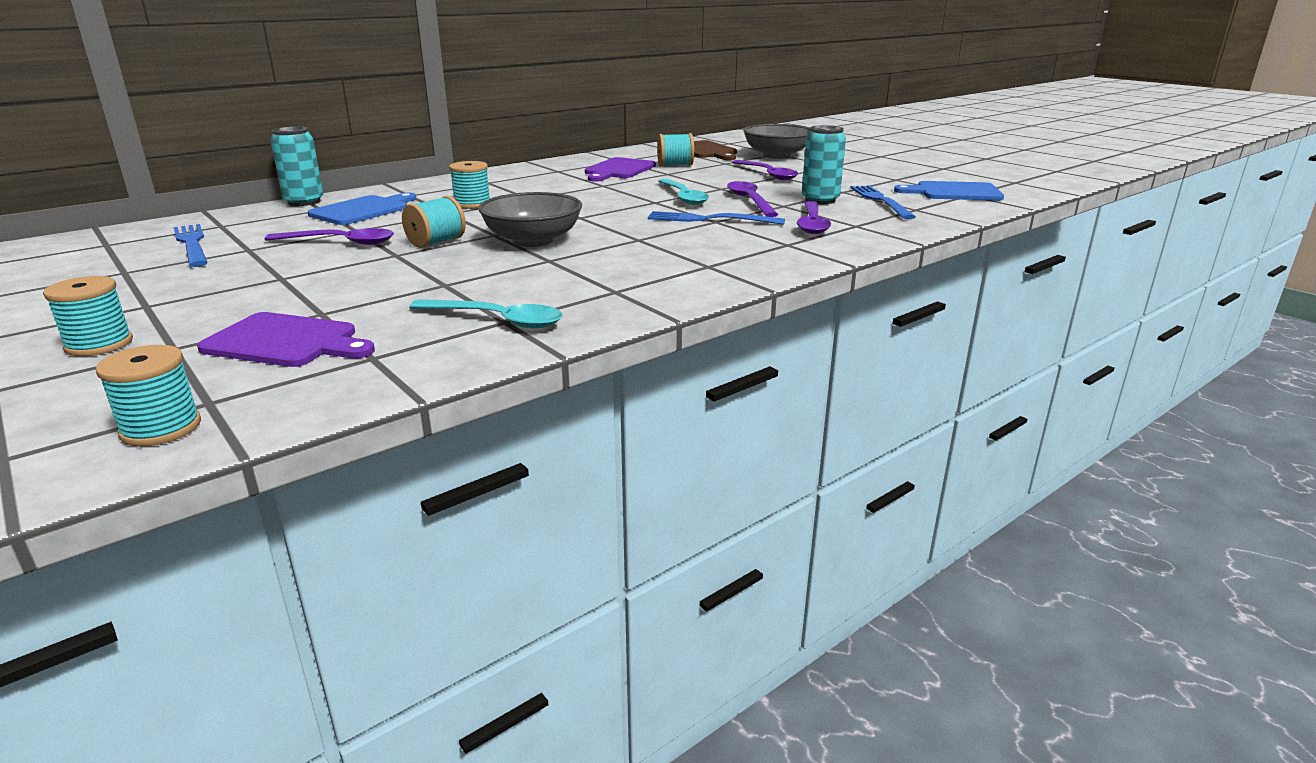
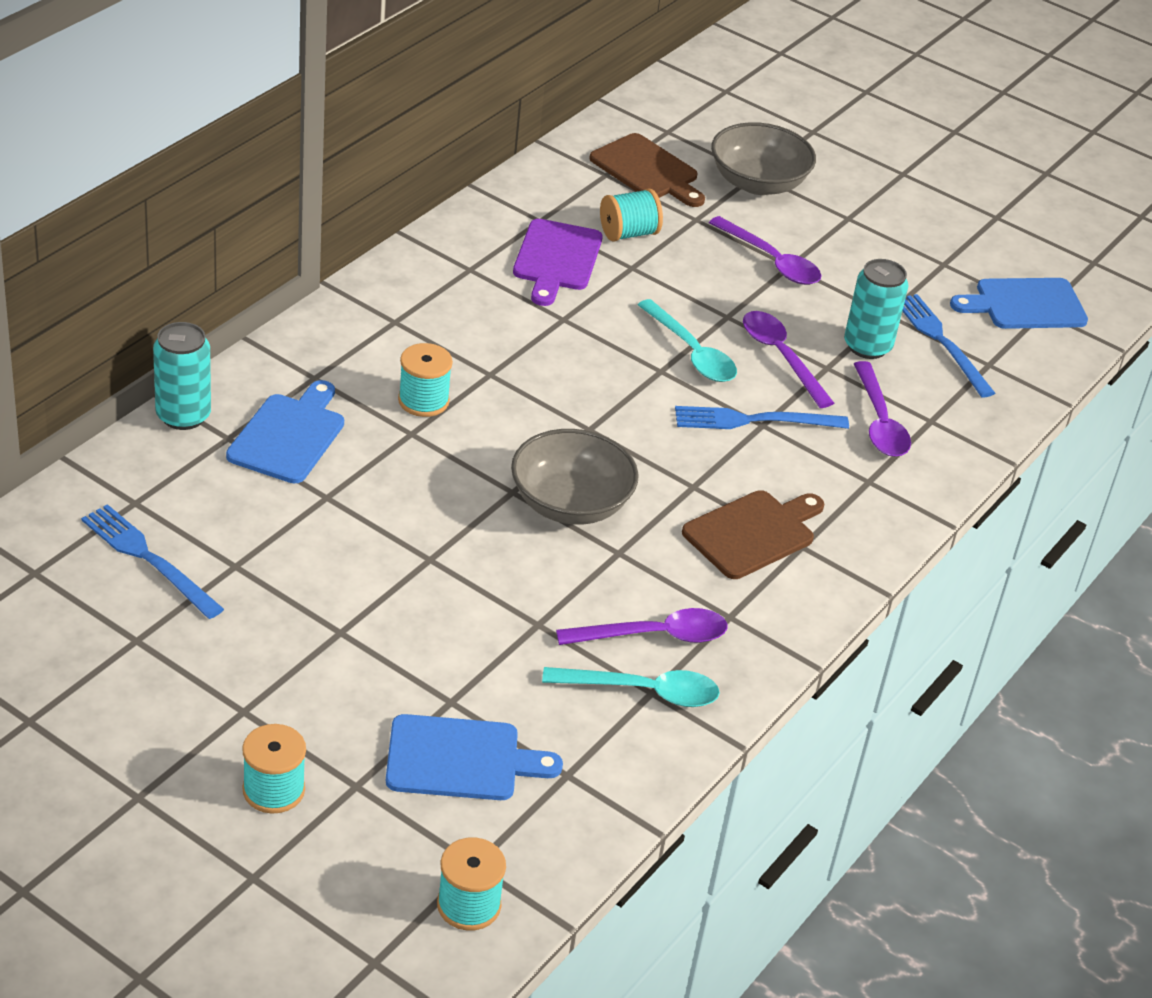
camera: 20 degrees left, 15 degrees up
(286, 341) = (460, 759): purple cutting board -> blue cutting board
(340, 242) = (336, 535): purple spoon -> purple spoon (654, 636)
(436, 242) = (456, 521): turquoise spool -> none
(670, 258) = (753, 533): none -> brown cutting board

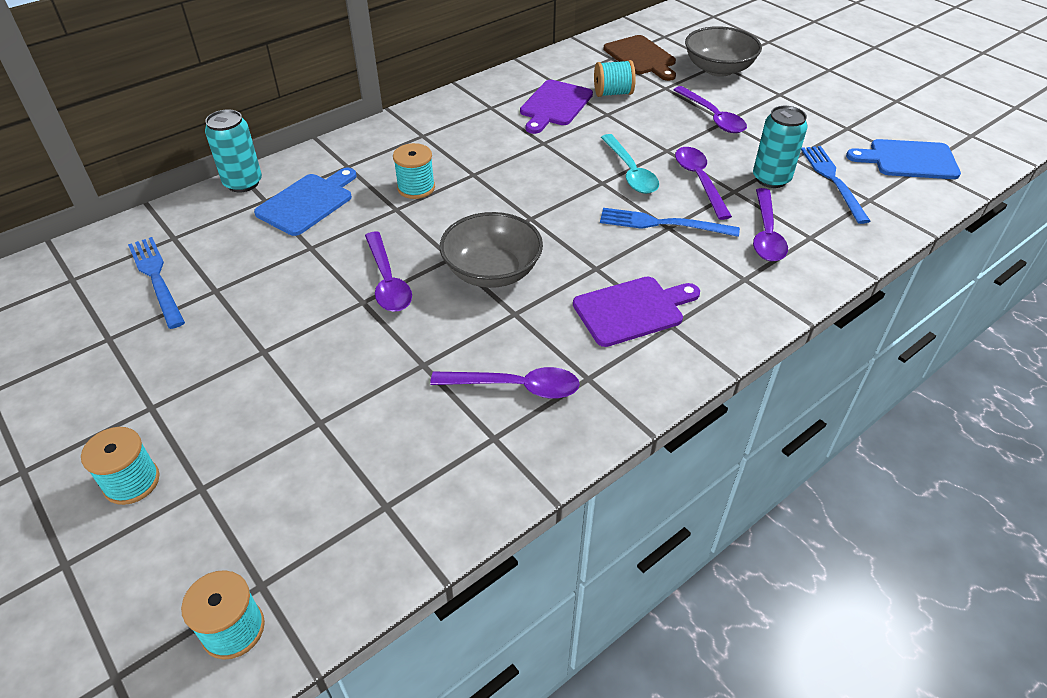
camera: 20 degrees right, 5 degrees up
(447, 530) = (387, 281): none -> purple spoon
(460, 759) = (301, 477): blue cutting board -> none
(642, 692) = (486, 436): turquoise spoon -> none
(753, 533) = (632, 310): brown cutting board -> purple cutting board

